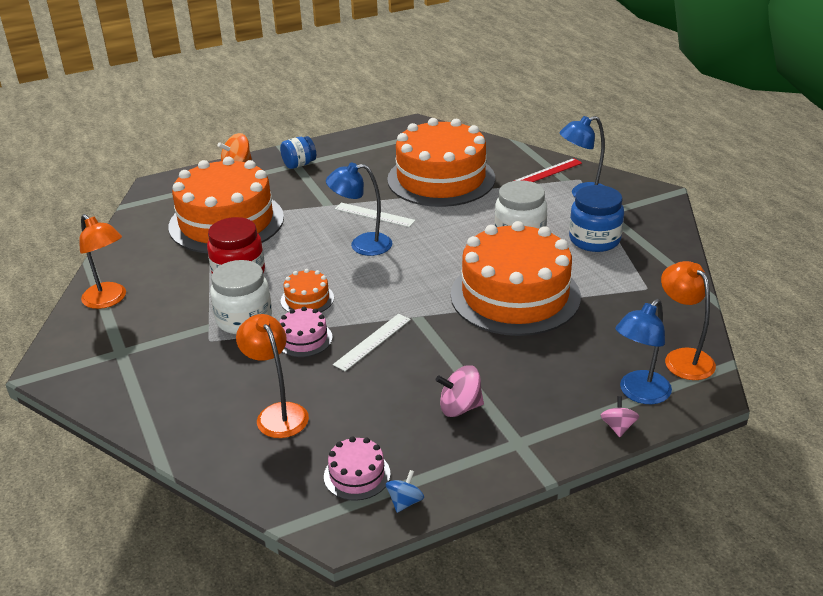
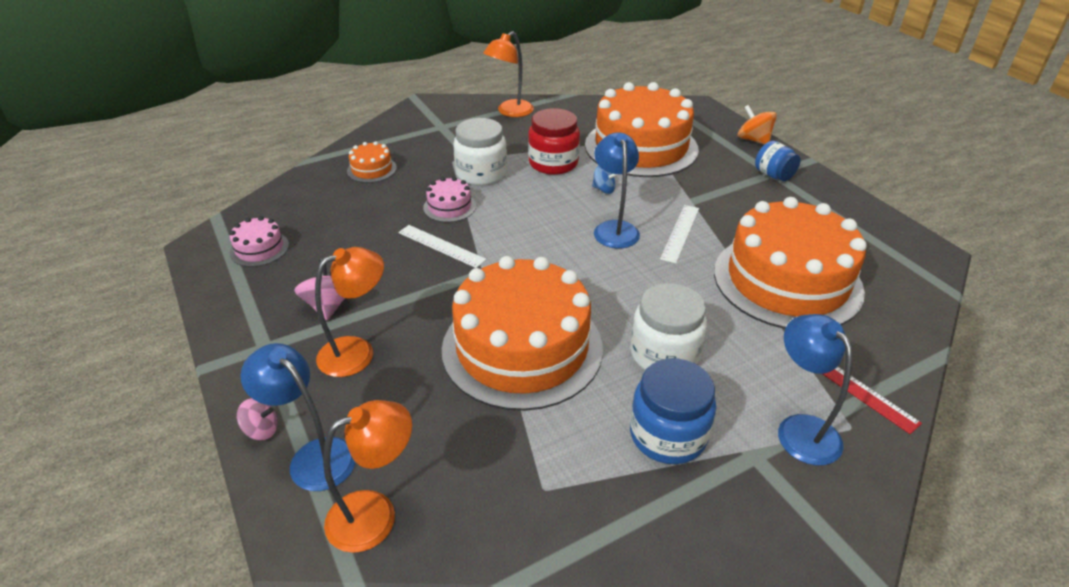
camera: 85 degrees right, 5 degrees up
(278, 413) = (349, 203): orange lamp -> orange lamp (357, 351)
(307, 299) = (512, 203): orange cake -> orange cake (372, 169)
(405, 502) = (216, 276): blue spinning top -> blue spinning top (603, 189)

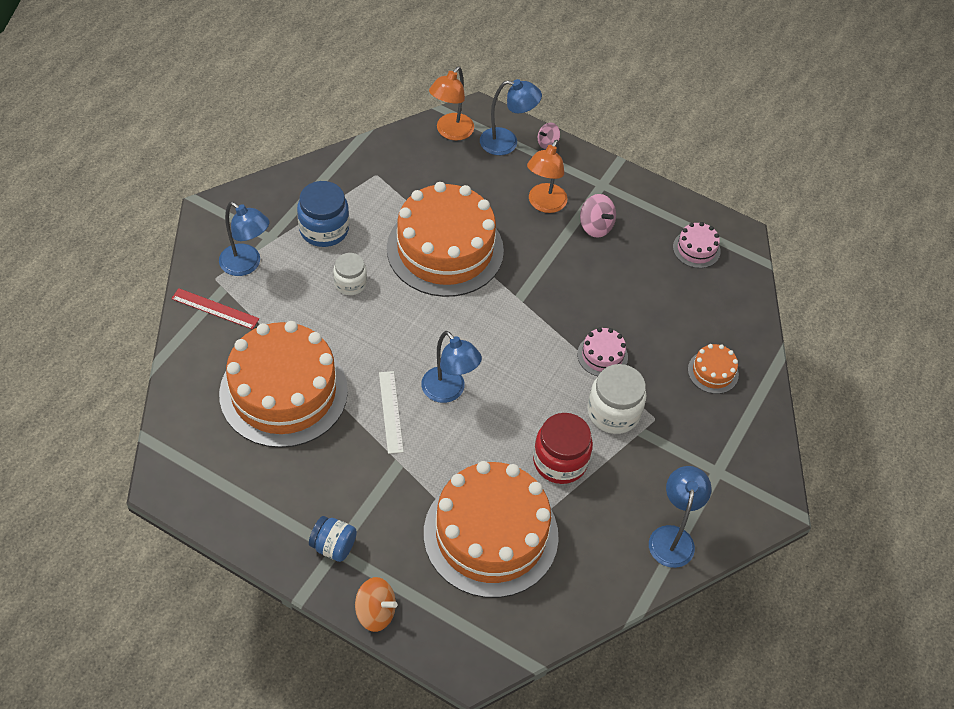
camera: 145 degrees right, 15 degrees up
(441, 246) = (570, 310): white ruler -> none
(510, 112) = (672, 537): orange lamp -> blue lamp
(603, 189) = (488, 442): blue spinning top -> none
(664, 354) = (350, 283): white jar -> white jar, size x0.64

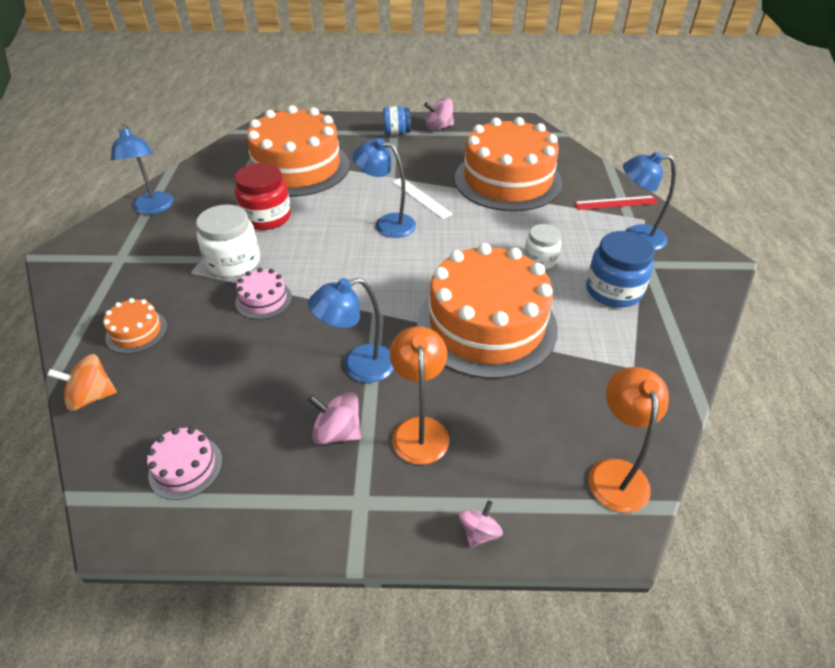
camera: 155 degrees right, 10 degrees down
(274, 530) = (439, 127): none -> pink spinning top
(375, 612) = (347, 120): orange spinning top -> orange spinning top (92, 397)
(507, 143) = (533, 498): blue lamp -> blue lamp (358, 366)

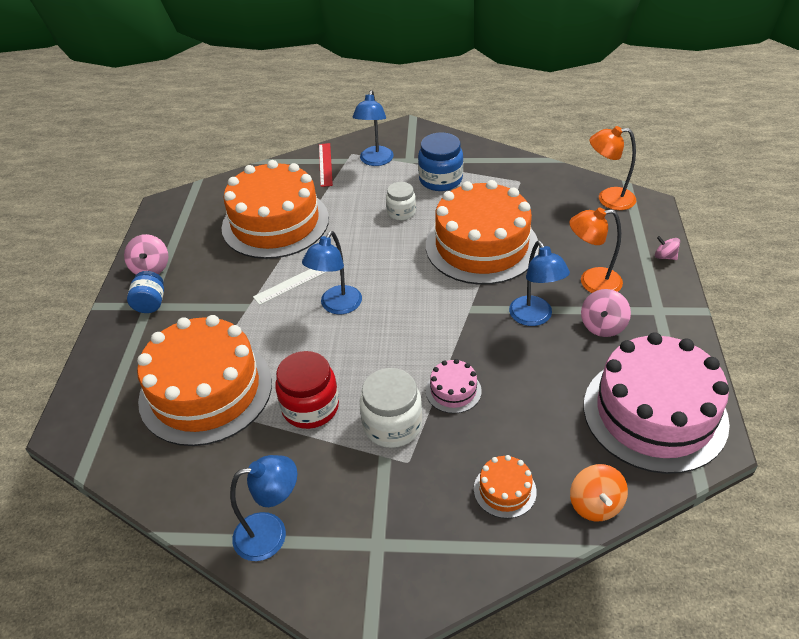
camera: 85 degrees left, 0 degrees up
(185, 467) = (654, 413): pink cake -> pink cake, size x2.41

